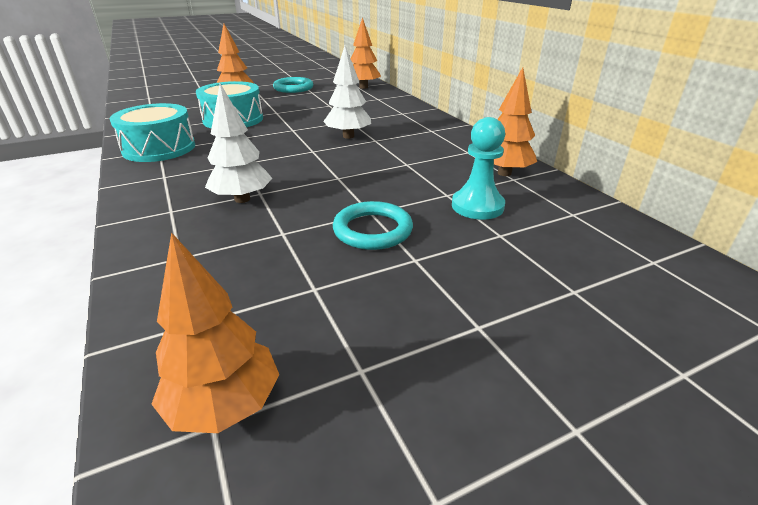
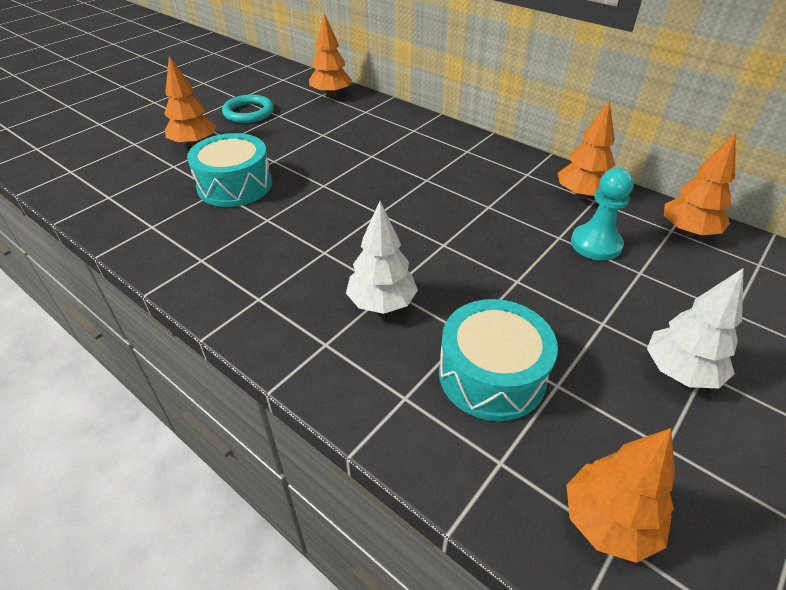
camera: 25 degrees left, 10 degrees up
(159, 148) = (198, 257): turquoise drum -> turquoise drum (491, 375)
(348, 136) = (394, 181): white tree -> white tree (680, 372)
(372, 230) = (539, 302): turquoise ring -> none
(590, 219) = (687, 232): none -> orange tree

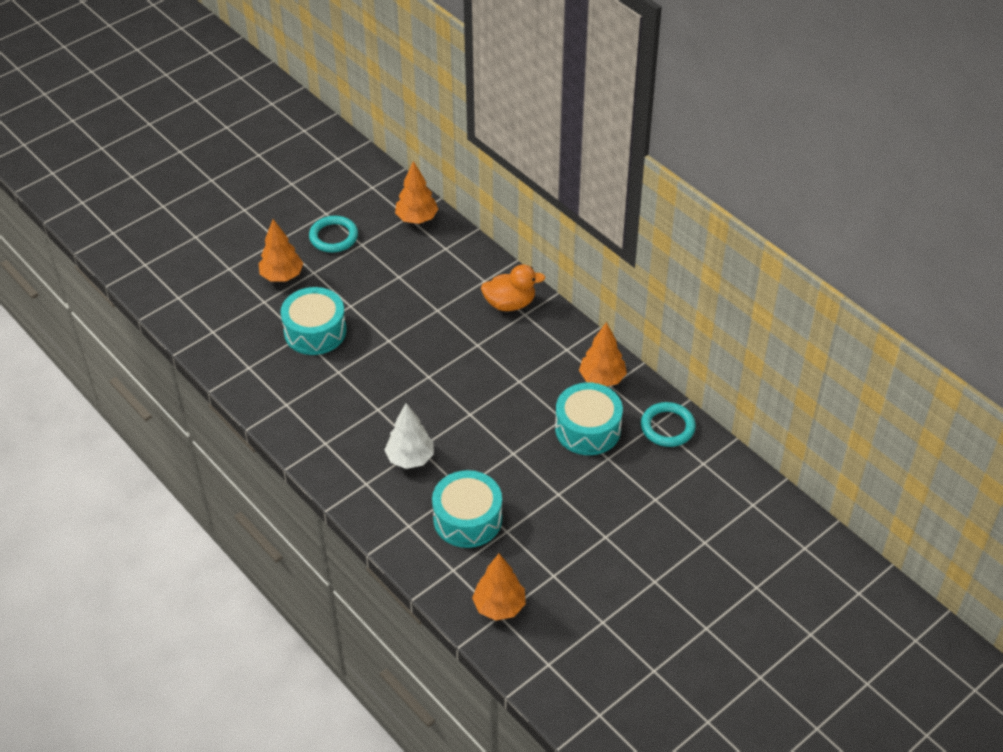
camera: 10 degrees right, 5 degrees up
(448, 144) = (510, 303): none -> orange duck
(596, 244) = (588, 429): turquoise pawn -> turquoise drum
(680, 372) = (590, 534): white tree -> none
(687, 232) = (667, 427): orange tree -> turquoise ring

